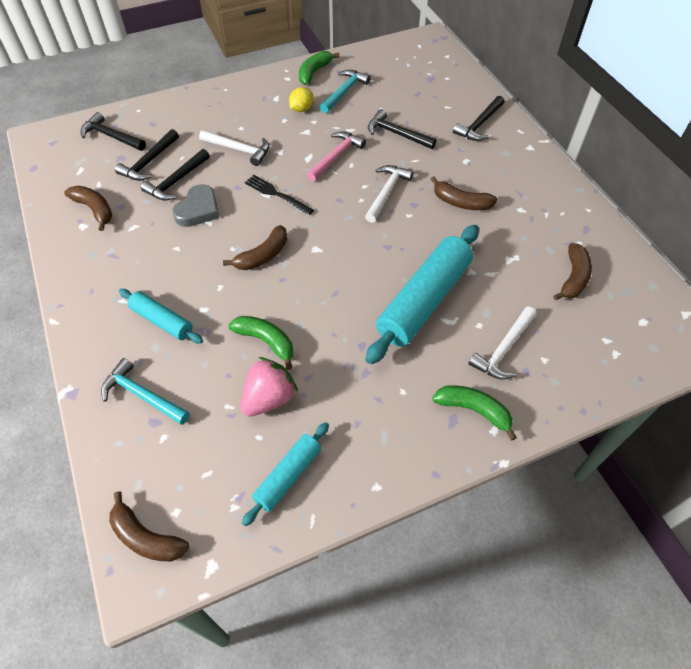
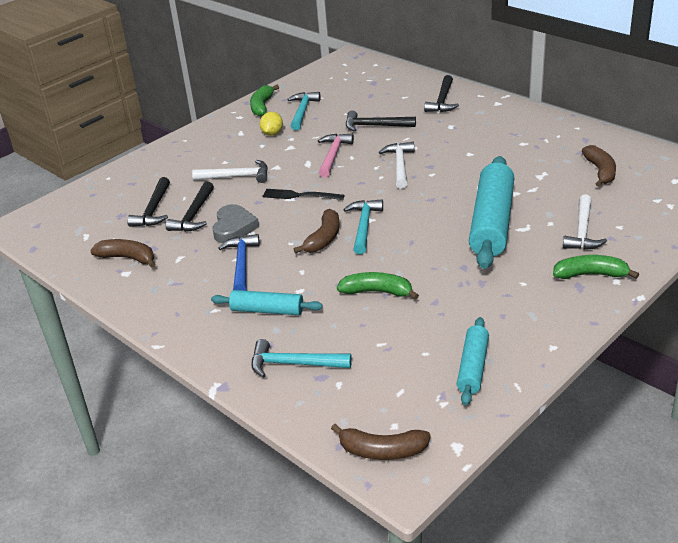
camera: 20 degrees left, 20 degrees down
(111, 136) = (97, 203): black hammer -> none
(177, 256) = (241, 264): none -> blue hammer
(269, 398) = (412, 326): pink strawberry -> none
(306, 255) = (364, 226): none -> turquoise hammer
(461, 202) = (469, 153): brown banana -> none

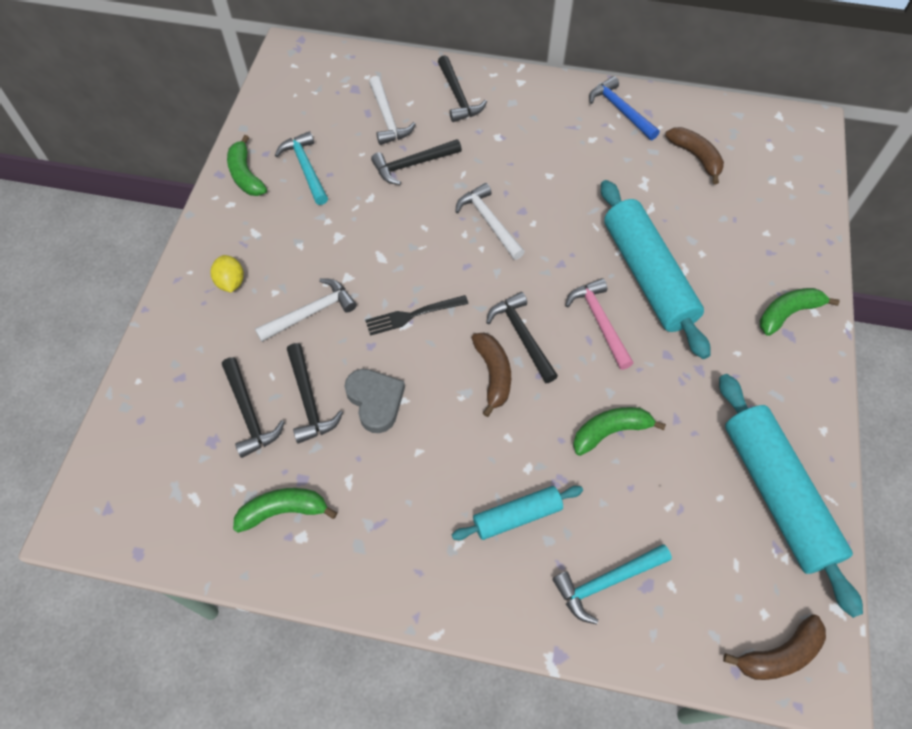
camera: 35 degrees left, 25 degrees up
(128, 258) = (283, 511): brown banana -> green banana
(241, 264) = (431, 456): blue hammer -> blue hammer (620, 110)
(272, 133) = (297, 220): yellow lemon -> yellow lemon (231, 282)
(333, 155) = (401, 233): pink hammer -> pink hammer (599, 322)
(364, 226) = (522, 336): turquoise hammer -> black hammer
(472, 367) = (776, 494): turquoise rolling pin -> turquoise rolling pin, size x1.87
(582, 231) = (739, 253): white hammer -> white hammer (387, 118)

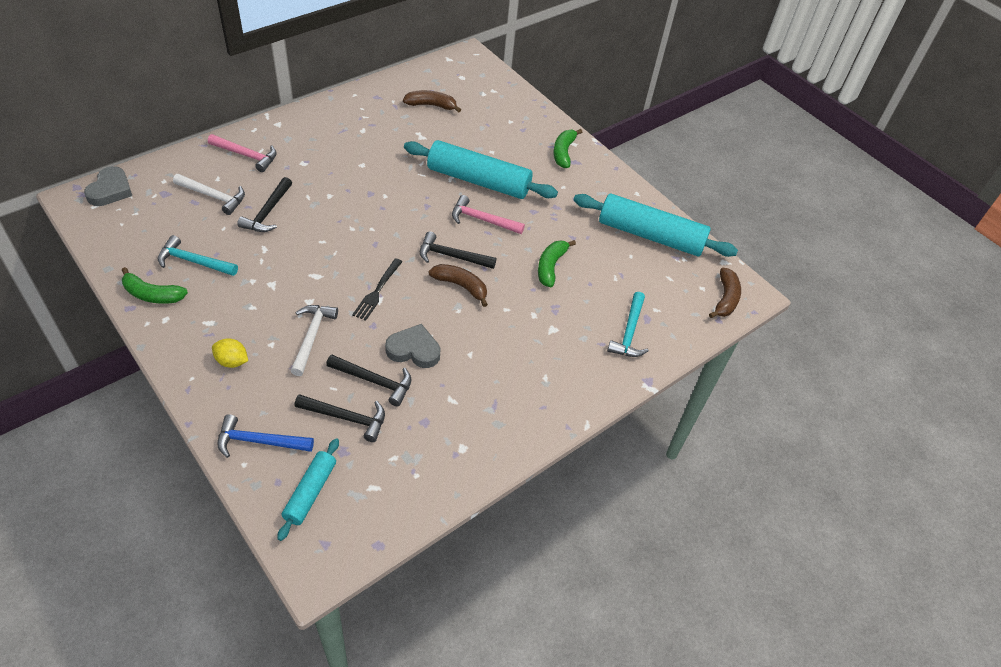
camera: 55 degrees left, 10 degrees down
(283, 511) = (435, 445): green banana -> none
(320, 58) = (110, 190): none -> grey heart
(458, 96) = (246, 155): black hammer -> pink hammer
(489, 222) = (358, 212): white hammer -> none
(517, 516) = (556, 340): turquoise rolling pin -> turquoise rolling pin (310, 492)
(620, 110) = (360, 105): blue hammer -> blue hammer (259, 441)

